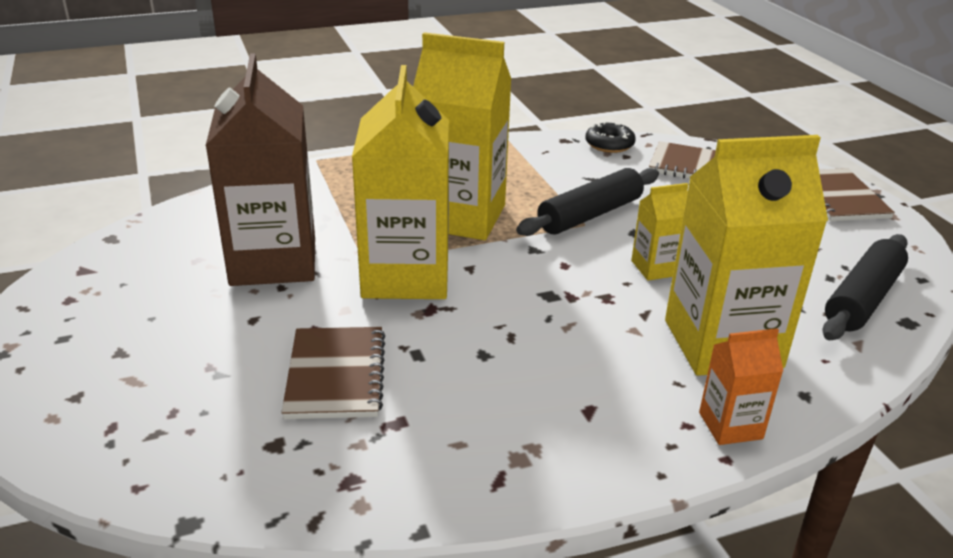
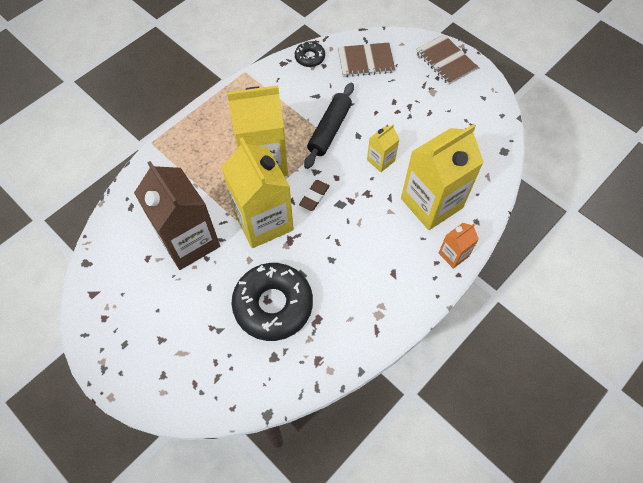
camera: 25 degrees left, 30 degrees up
(335, 375) = (273, 305): brown notebook -> black donut
(511, 274) = (314, 197): none -> brown eraser
(862, 299) = (480, 142): black rolling pin -> none

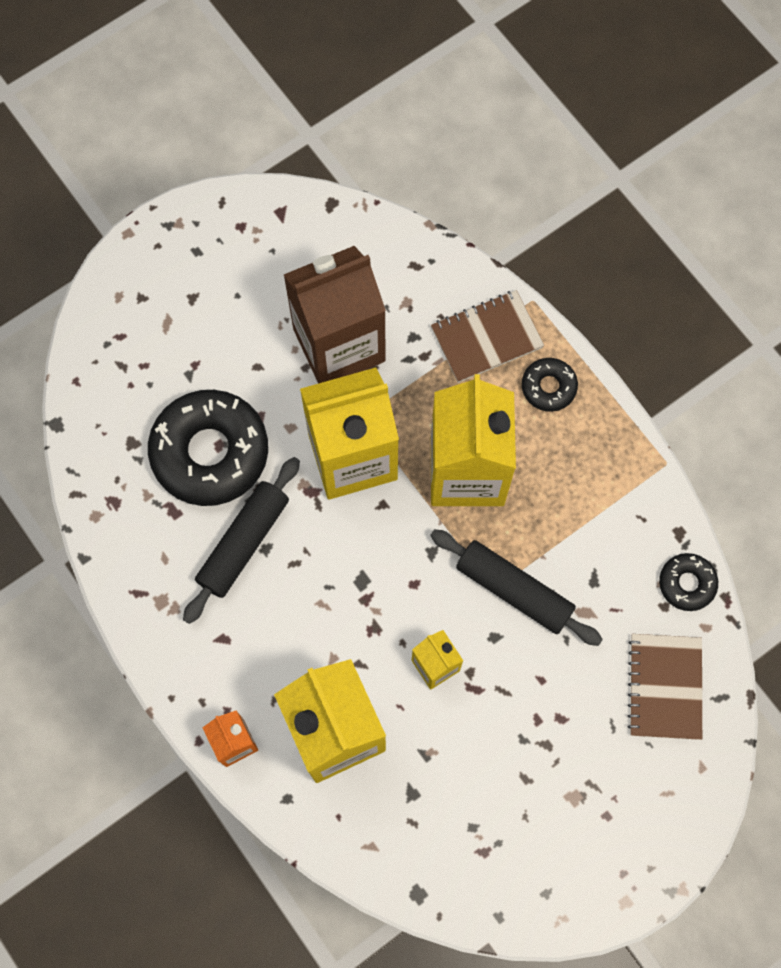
camera: 100 degrees right, 10 degrees up
(206, 128) = (548, 387): none -> black donut
(314, 197) = (383, 542): brown eraser -> none
(330, 273) = (243, 543): none -> black rolling pin
(445, 61) = (646, 844): brown notebook -> brown notebook (486, 338)

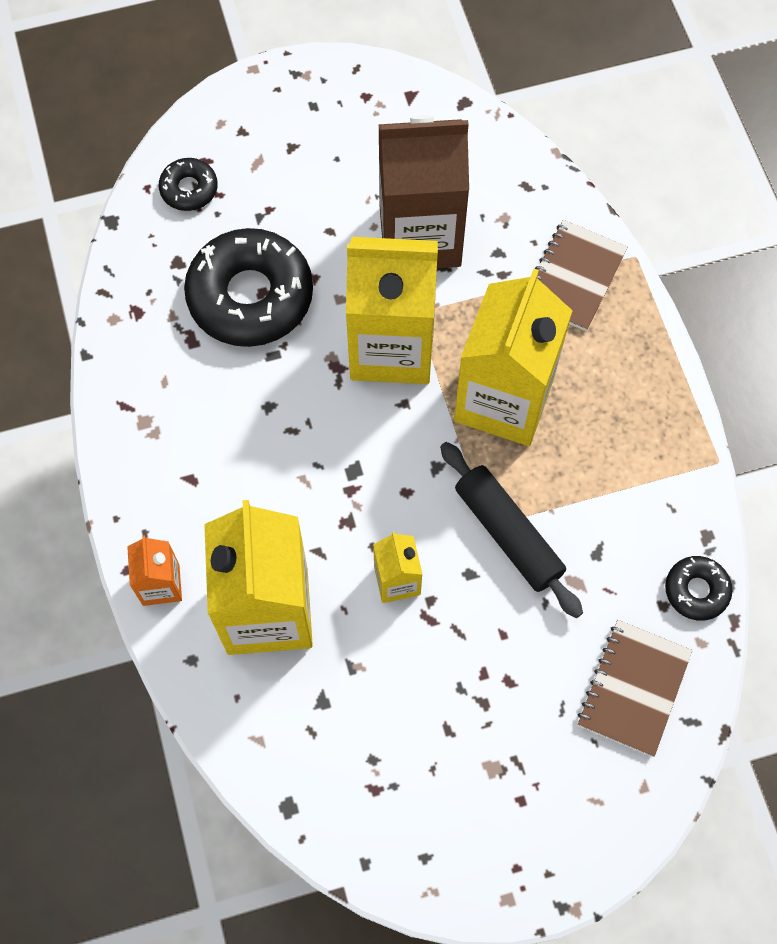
camera: 20 degrees right, 5 degrees down
(243, 543) = (249, 393): black rolling pin -> none
(486, 338) = (573, 277): brown notebook -> brown notebook turned 60 degrees counterclockwise
(548, 387) = (620, 345): black donut -> black donut (189, 189)

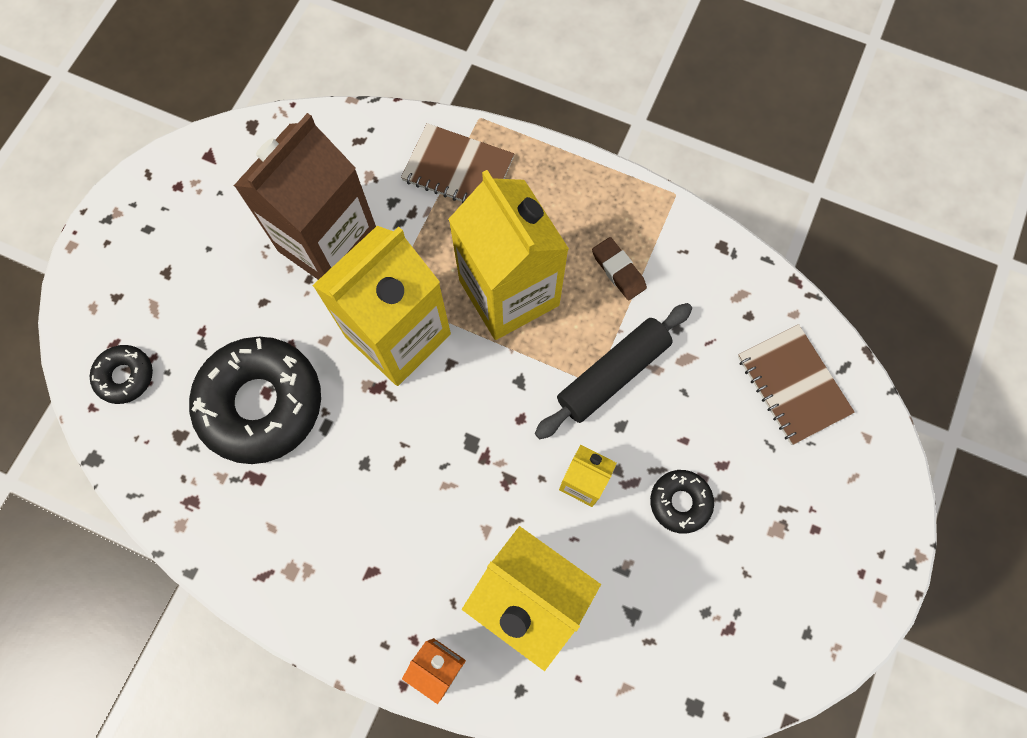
camera: 50 degrees left, 5 degrees up
(508, 534) = (612, 374): black rolling pin -> black rolling pin turned 45 degrees counterclockwise
(573, 277) = (458, 169): brown notebook -> brown notebook turned 45 degrees counterclockwise
(603, 469) = (618, 270): none -> brown eraser
(696, 590) = (755, 286): black donut -> black donut (680, 502)

